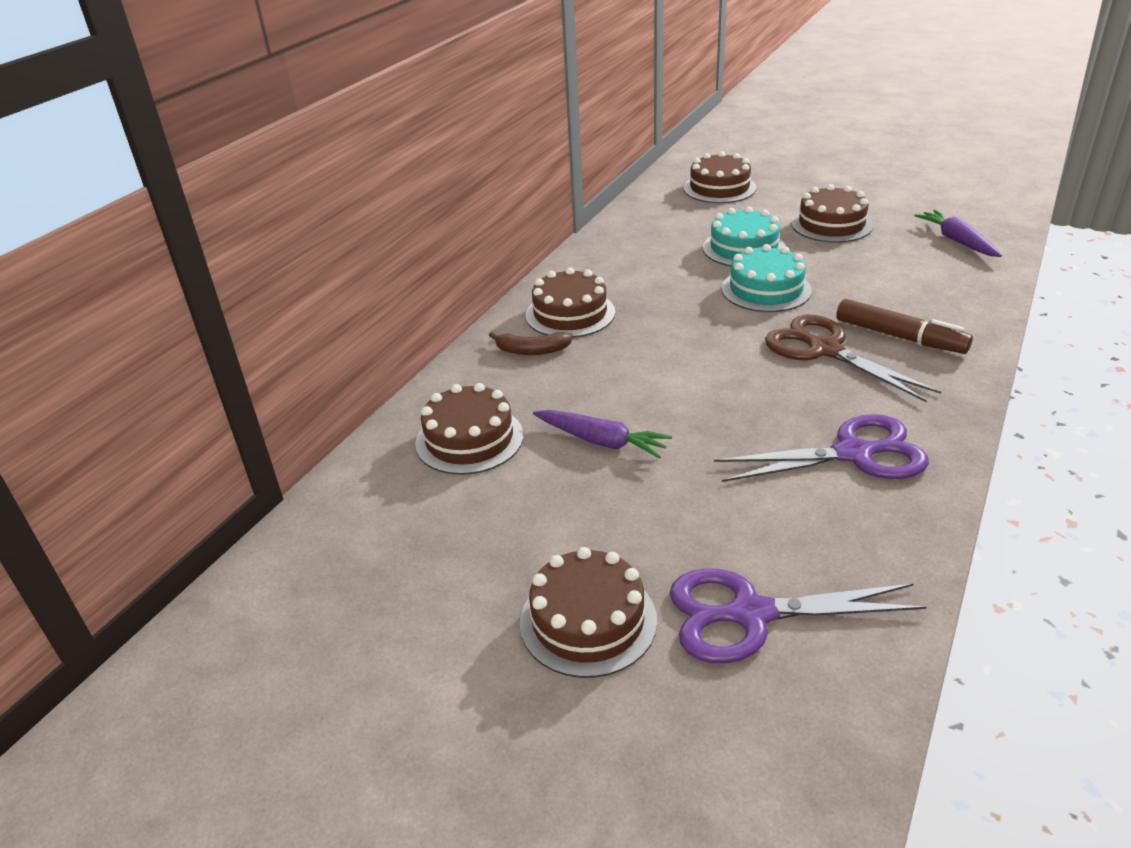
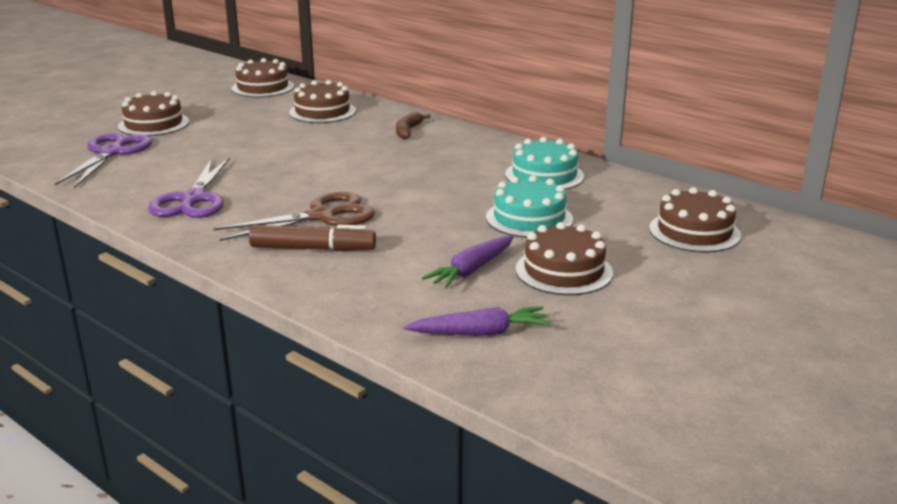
camera: 100 degrees right, 10 degrees down
(570, 314) = (451, 144): brown cake -> brown cake (263, 87)
(602, 441) = (285, 139): purple carrot -> purple carrot (471, 270)
(766, 289) = (438, 213): turquoise cake -> turquoise cake (544, 175)
(900, 337) = (313, 249): brown marker -> brown marker turned 135 degrees counterclockwise

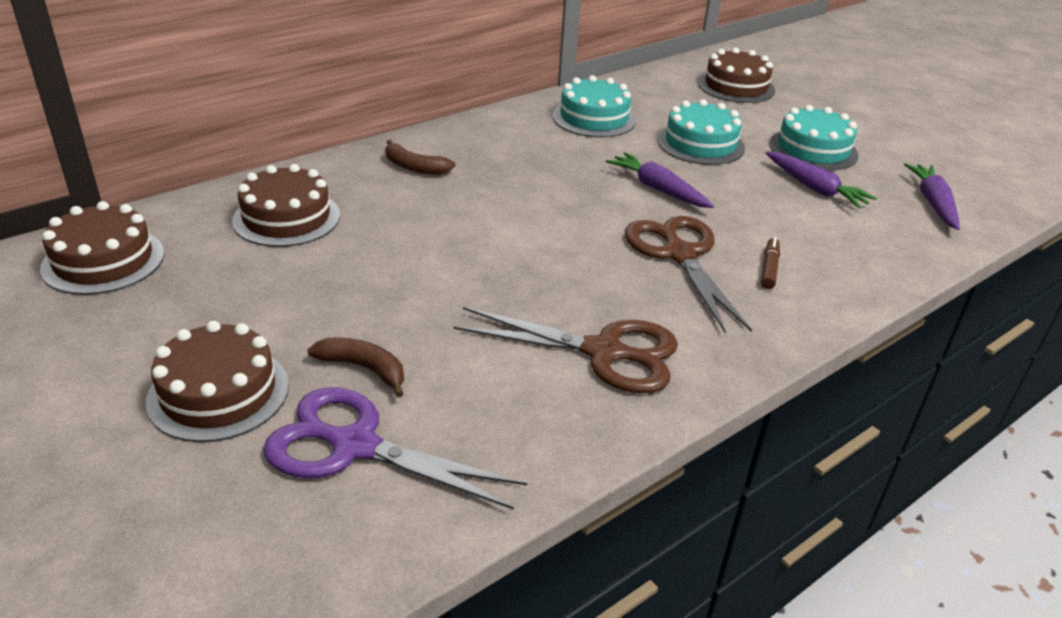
camera: 80 degrees left, 10 degrees up
(174, 147) = (364, 368): none -> brown banana
(193, 199) = (603, 352): purple scissors -> brown scissors
(313, 249) = (769, 268): brown marker -> brown marker, size x0.54
(425, 205) = (658, 189): none -> purple carrot
(563, 271) = (813, 149): brown cake -> turquoise cake

